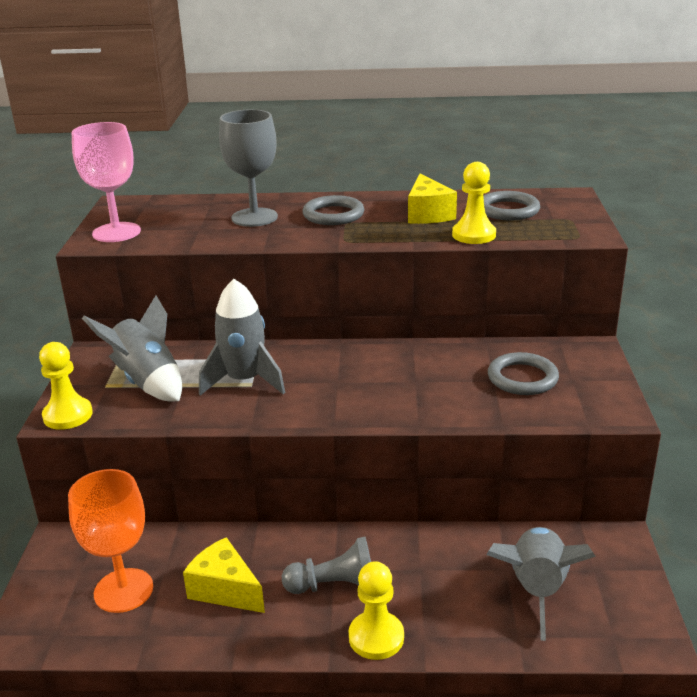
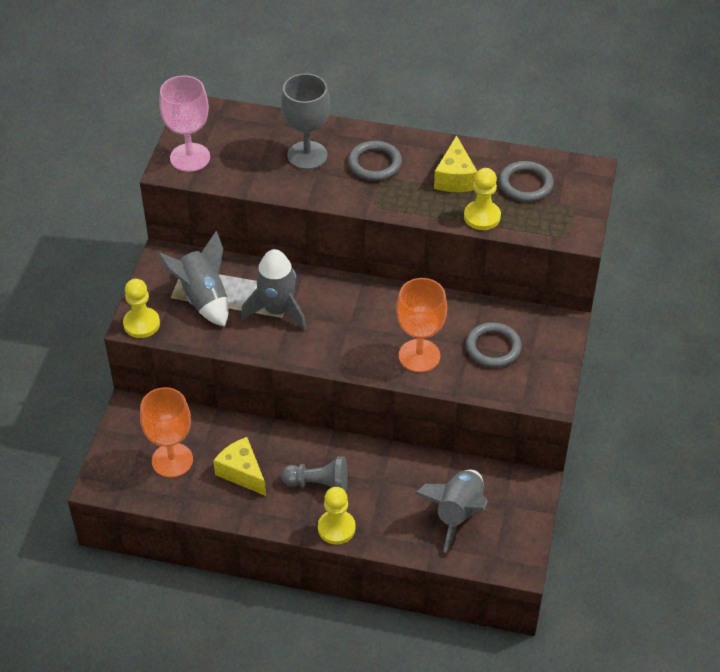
camera: 10 degrees right, 20 degrees up
(436, 397) = (419, 356): none -> orange goblet

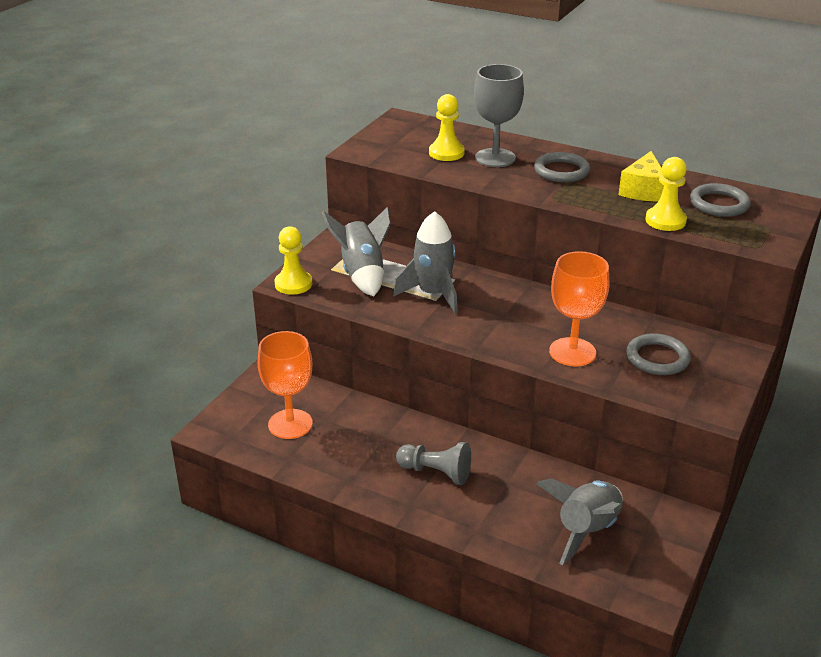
camera: 15 degrees right, 15 degrees down
(190, 157) = (380, 146): pink goblet -> none
(242, 473) = (357, 448): yellow cheese -> none
(336, 528) = (442, 517): yellow pawn -> yellow pawn (446, 153)

